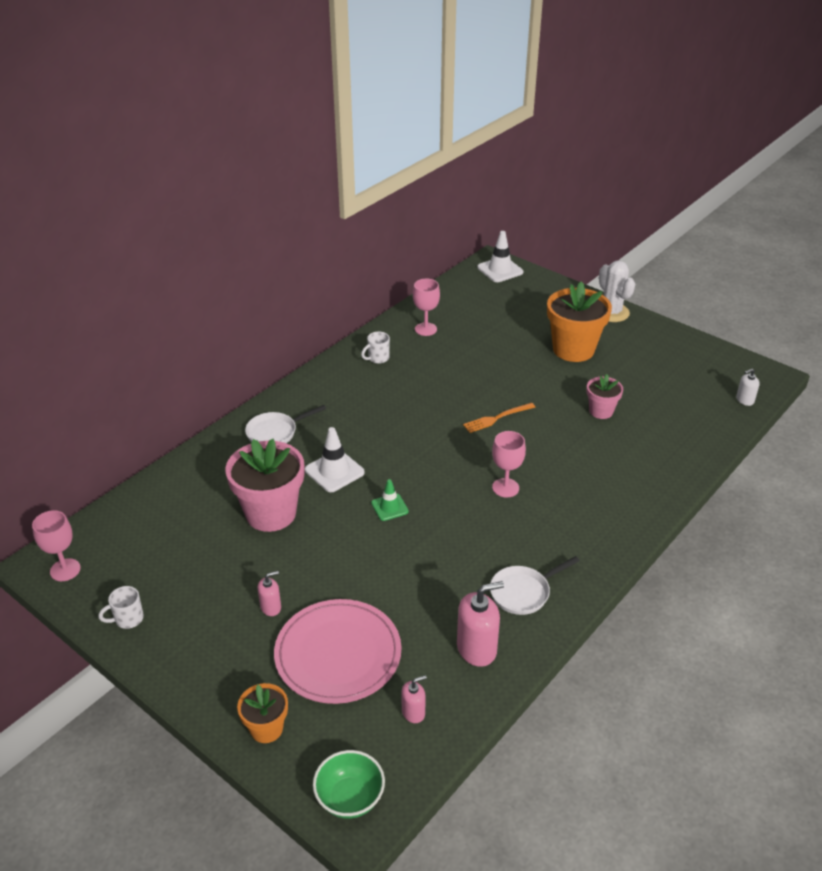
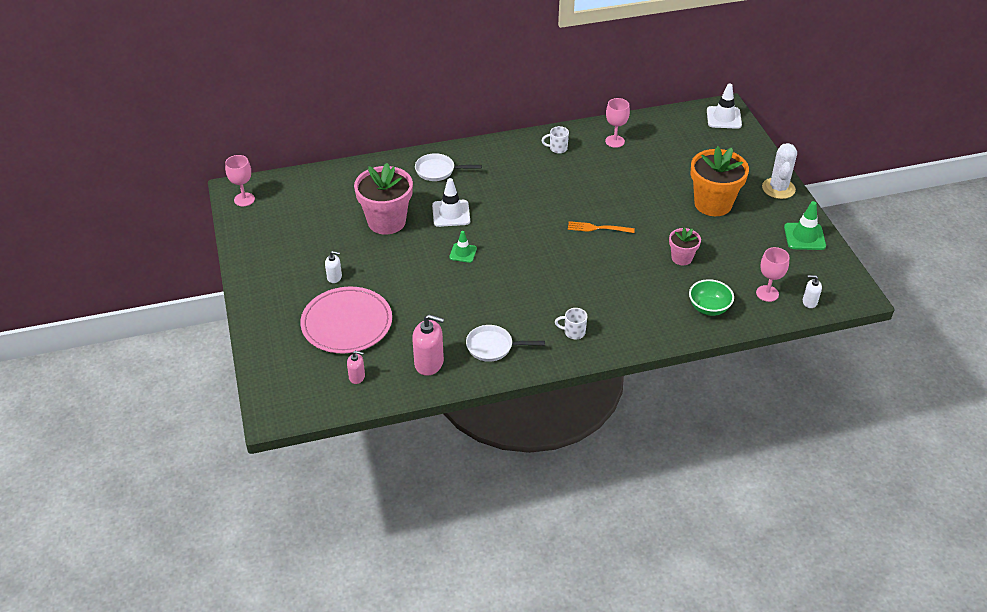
camera: 35 degrees right, 5 degrees up
(128, 619) = (253, 244): white mug -> white mug (573, 332)
(266, 728) = (271, 341): orange flower pot -> none
(271, 607) = (334, 277): pink soap dispenser -> white soap dispenser
(350, 798) = (280, 400): green bowl -> green bowl (708, 308)
(505, 488) = (552, 277): pink goblet -> pink goblet (767, 293)
(677, 345) = (804, 237): none -> green traffic cone

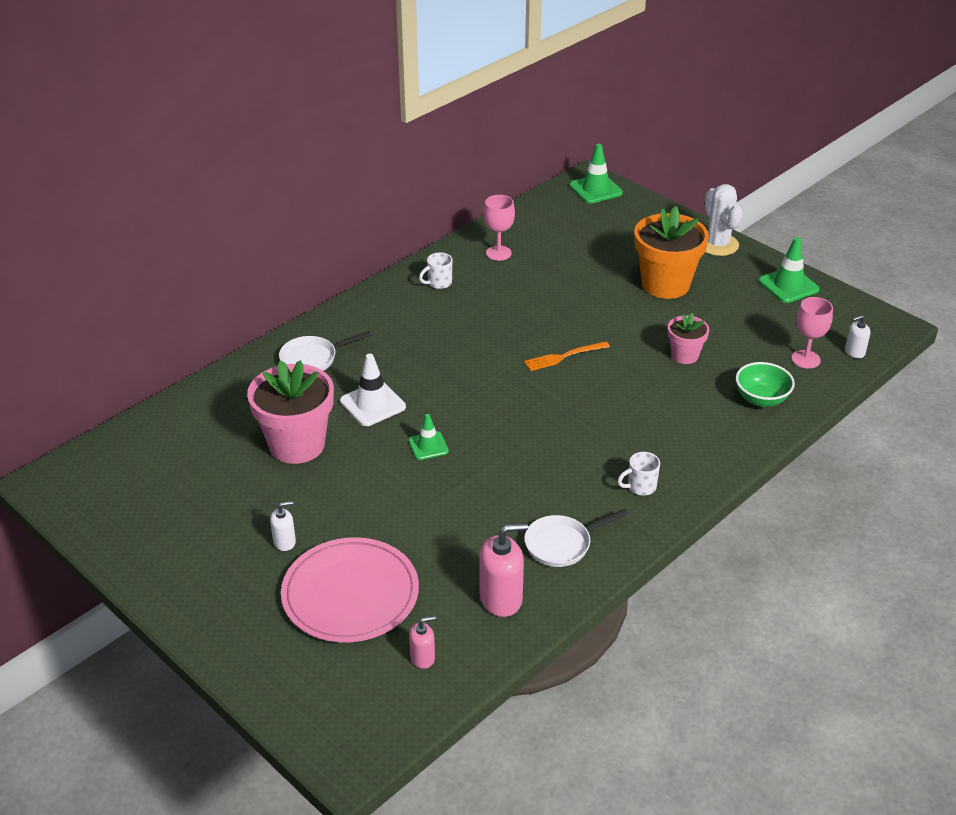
camera: 30 degrees left, 5 degrees down
(244, 199) = (69, 490): pink goblet -> none
(724, 118) = (595, 189): white traffic cone -> green traffic cone

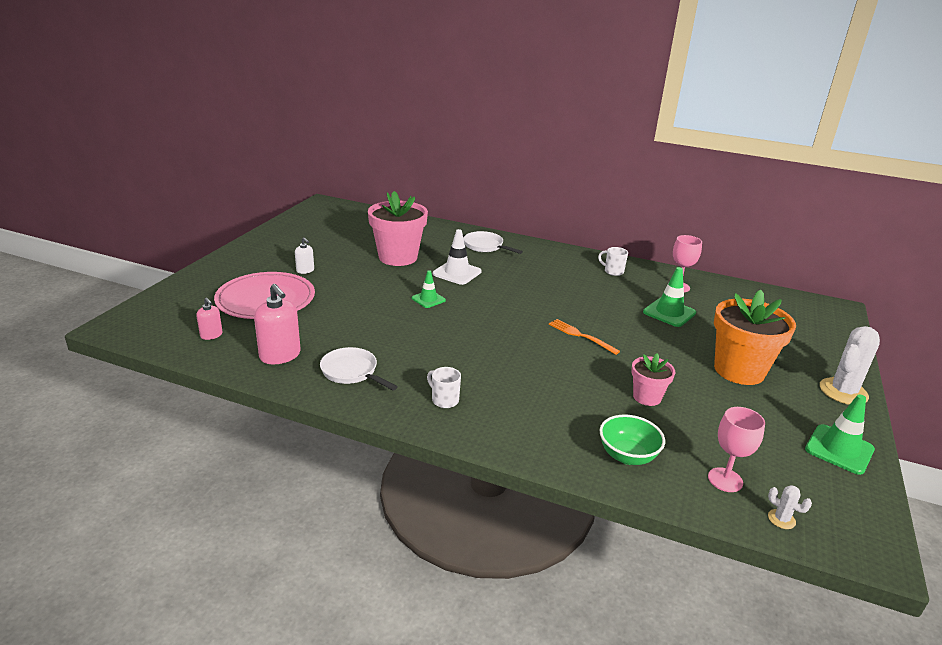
camera: 65 degrees right, 10 degrees down
(595, 189) = (827, 314): green traffic cone -> green traffic cone (669, 313)
(854, 352) = (781, 519): white soap dispenser -> white cactus

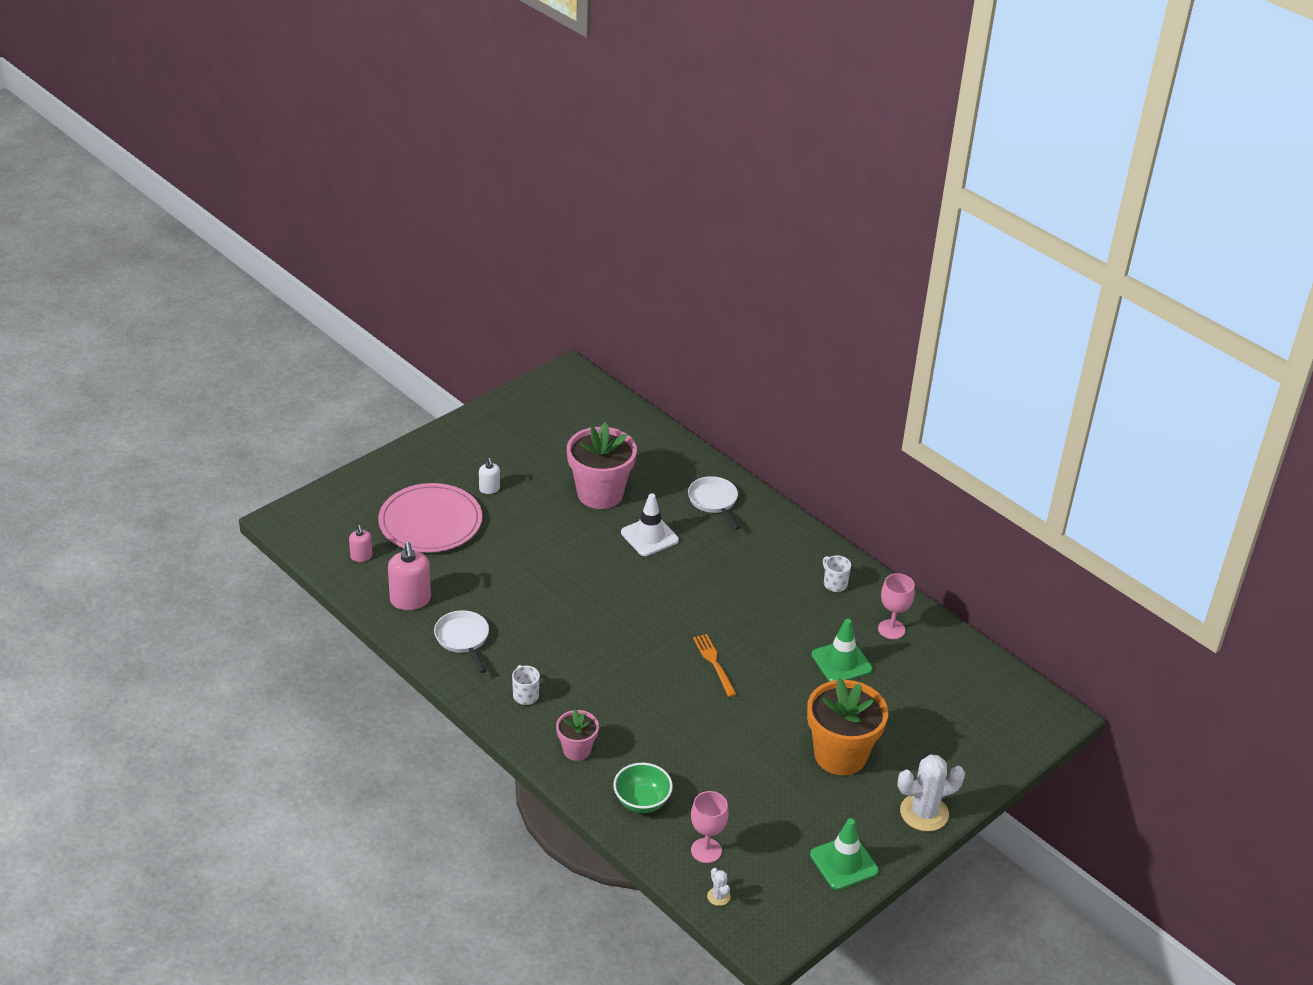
camera: 25 degrees right, 10 degrees up
(428, 299) = (592, 568): green traffic cone -> none
(647, 397) = (715, 753): pink flower pot -> pink flower pot (577, 750)

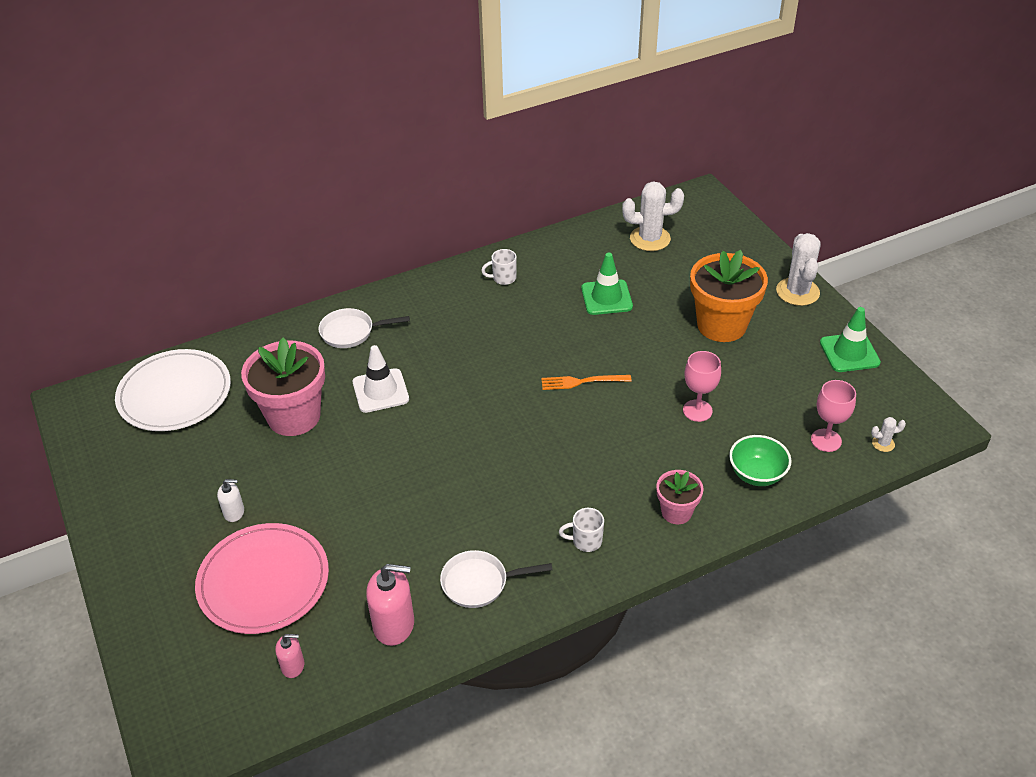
camera: 70 degrees left, 5 degrees up
(599, 422) = (174, 394): none -> white plate
(891, 629) = (575, 258): pink goblet -> pink goblet (697, 410)
(953, 682) = (650, 239): none -> white cactus

